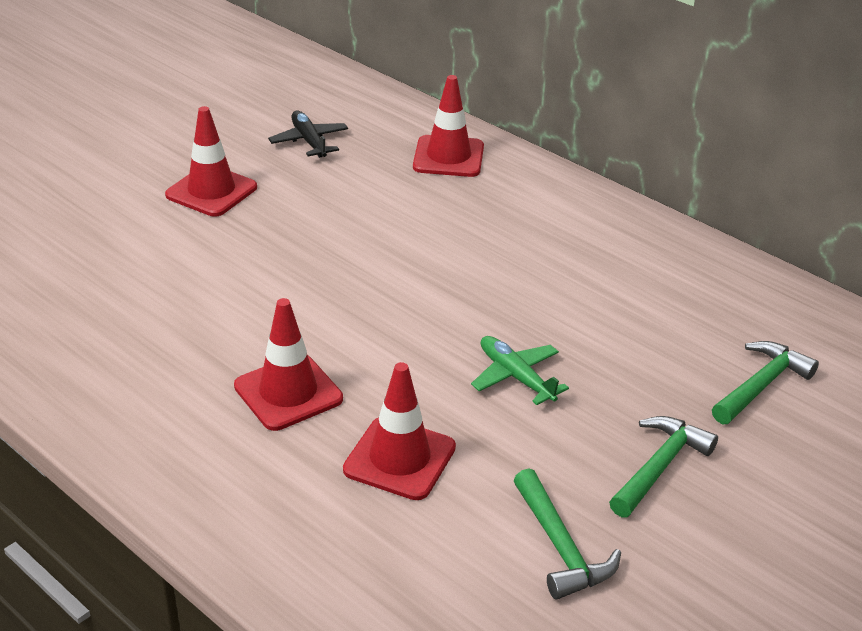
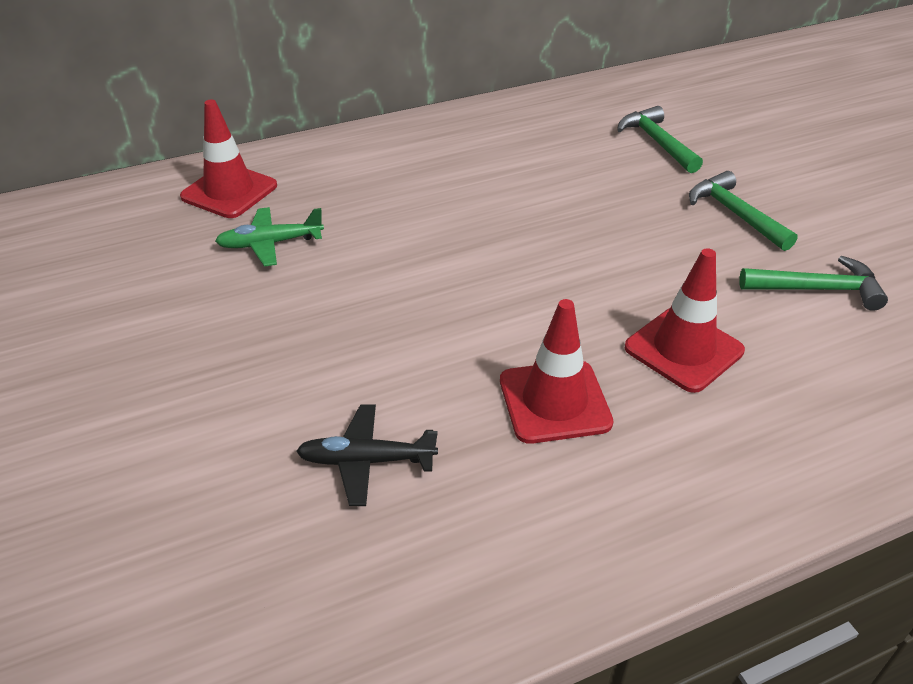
camera: 65 degrees left, 5 degrees up
(211, 191) = (129, 376): red traffic cone -> none
(309, 141) = (103, 273): black plane -> black plane (366, 461)
(516, 377) = (596, 250): green plane -> green plane (270, 243)

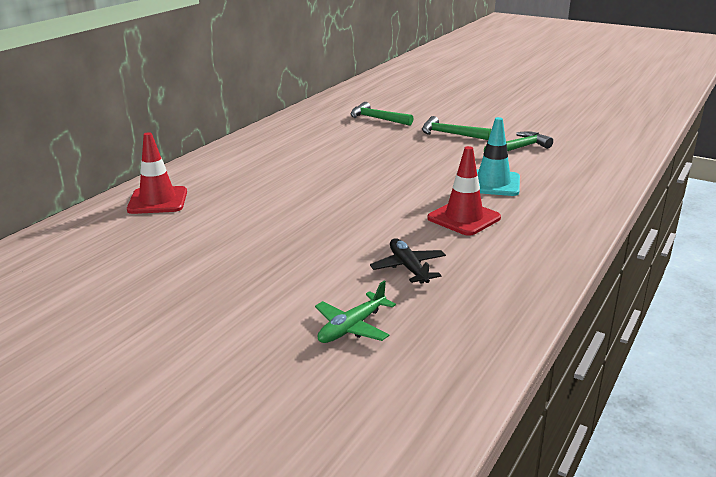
camera: 35 degrees left, 15 degrees down
(270, 243) = (222, 213): green plane -> green plane (352, 327)
(366, 461) = (408, 268): black plane -> black plane turned 105 degrees clockwise
(683, 349) = (493, 183): red traffic cone -> turquoise traffic cone

